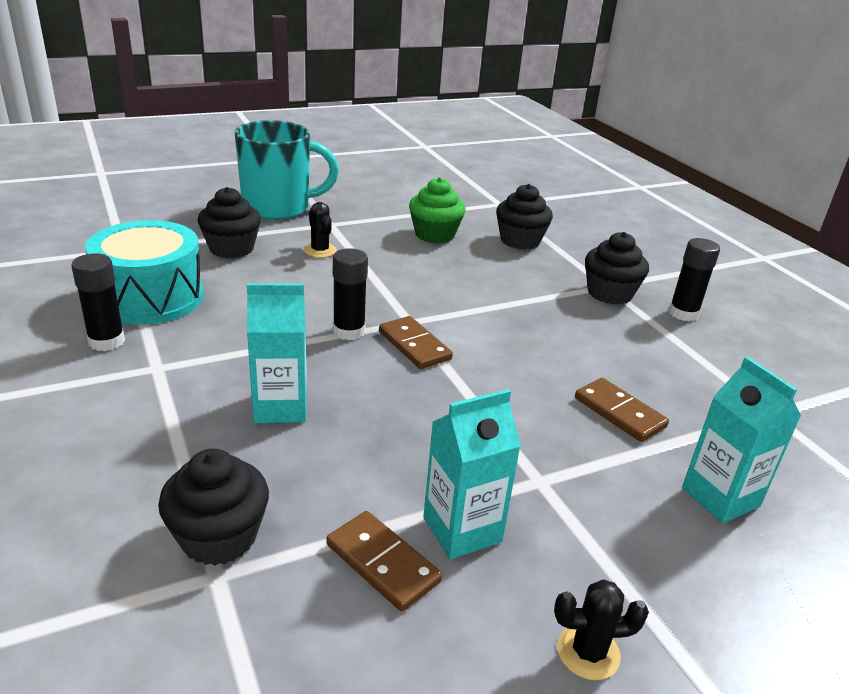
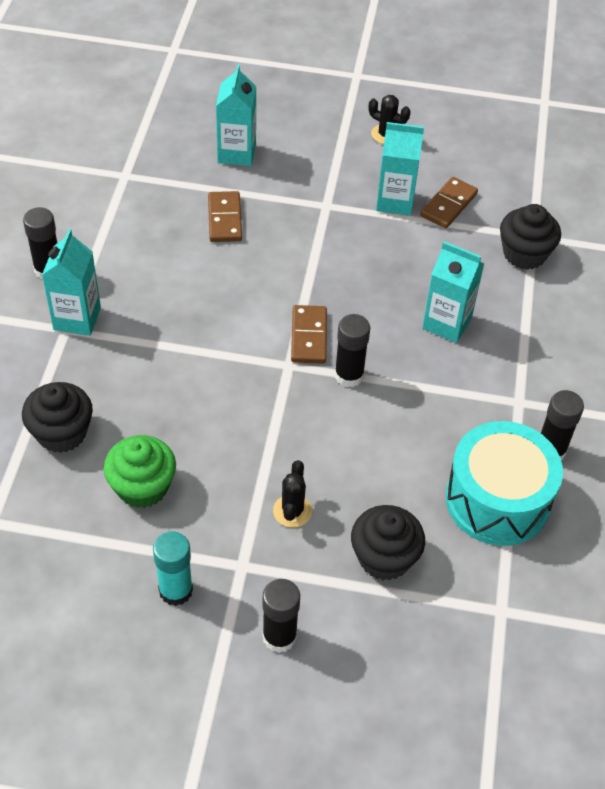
camera: 145 degrees left, 20 degrees up
(278, 208) = (279, 636): turquoise mug -> black glue stick
(360, 207) = (176, 590): none -> turquoise glue stick
(382, 563) = (448, 205): brown domino -> brown domino turned 45 degrees clockwise
(609, 293) = (77, 318): black cupcake -> turquoise carton

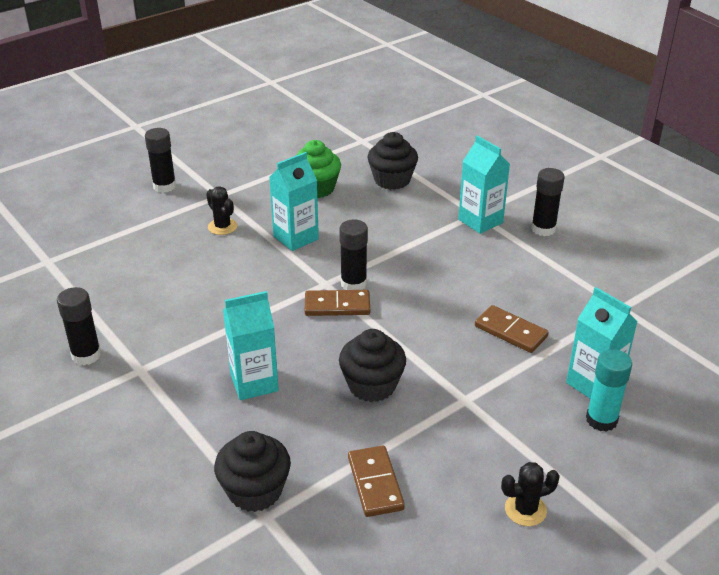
camera: 135 degrees right, 15 degrees down
(176, 590) = (239, 170): turquoise glue stick -> turquoise glue stick (601, 420)
(309, 336) = (337, 306): brown domino -> brown domino turned 45 degrees counterclockwise
(349, 375) = (280, 303): black glue stick -> black glue stick (353, 284)
(384, 557) = (144, 241): black cupcake -> black cupcake (372, 385)
(395, 201) = (421, 448): turquoise carton -> turquoise carton (296, 238)
(497, 500) = (100, 306): turquoise drum -> none

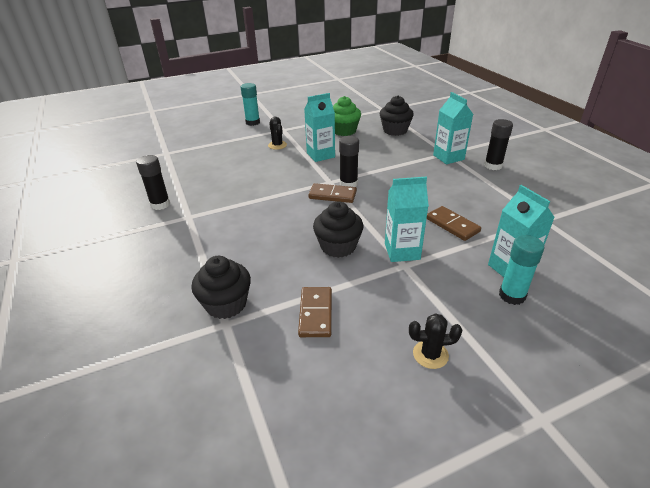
camera: 15 degrees right, 0 degrees up
(164, 186) = (253, 122): black glue stick -> turquoise glue stick
(254, 383) = (257, 234): turquoise carton -> turquoise carton (402, 251)

